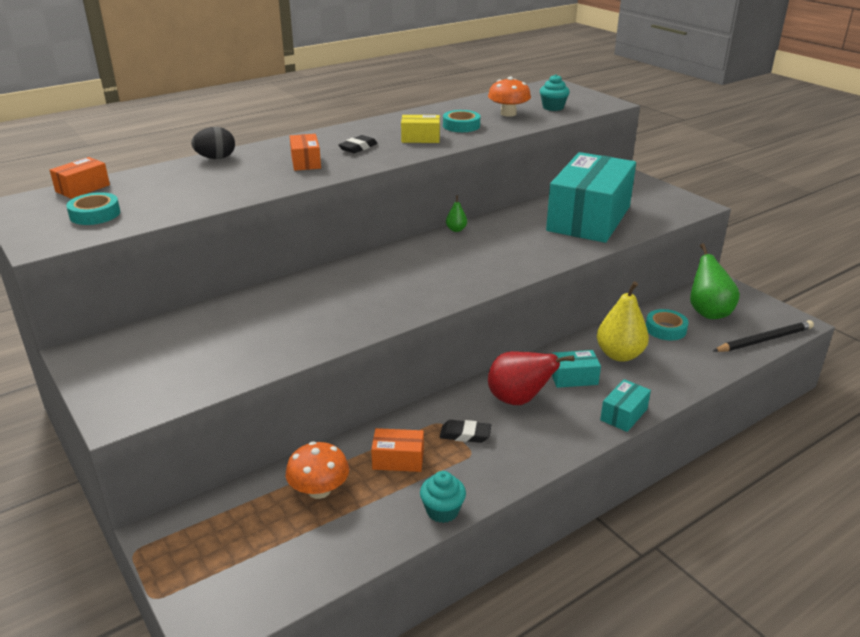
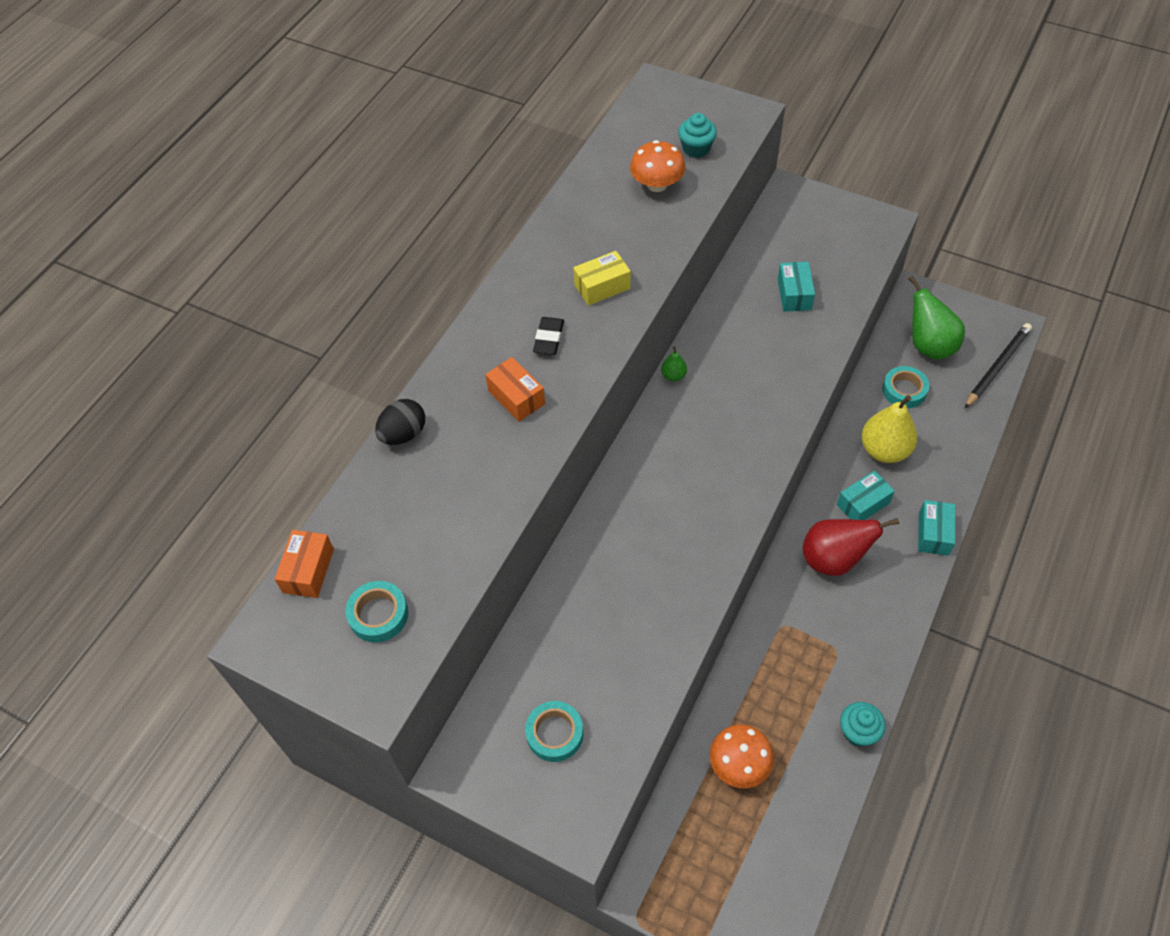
camera: 25 degrees left, 25 degrees up
(398, 460) = (780, 692): orange box -> none
(461, 126) = (625, 237): turquoise tape -> turquoise tape (554, 733)
(465, 434) = (816, 629): black eraser -> none
(589, 218) = (794, 294): turquoise box -> turquoise box, size x0.40

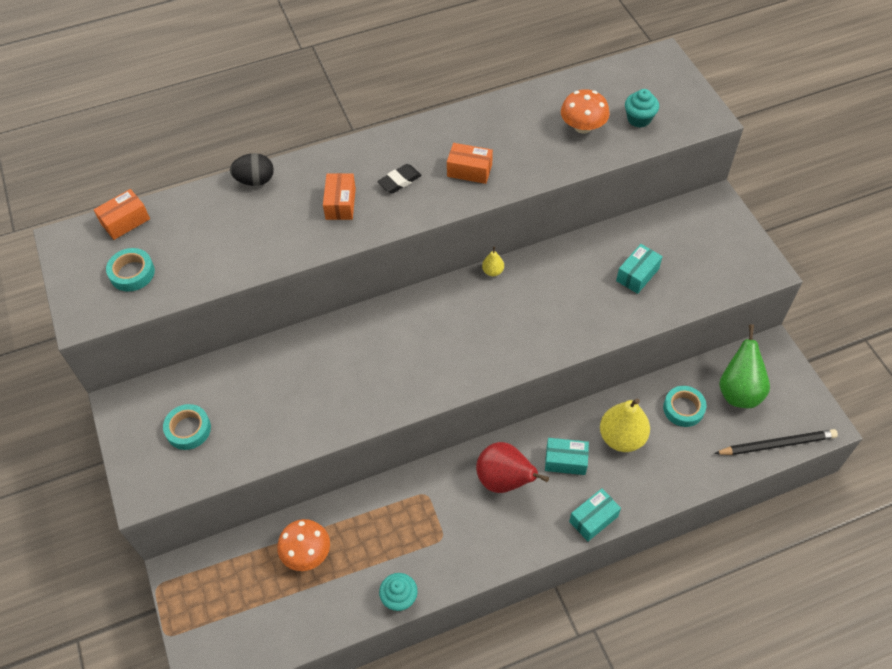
camera: 40 degrees right, 0 degrees up
(602, 287) = (469, 170): yellow box -> orange box
(673, 376) = (493, 271): green pear -> yellow pear

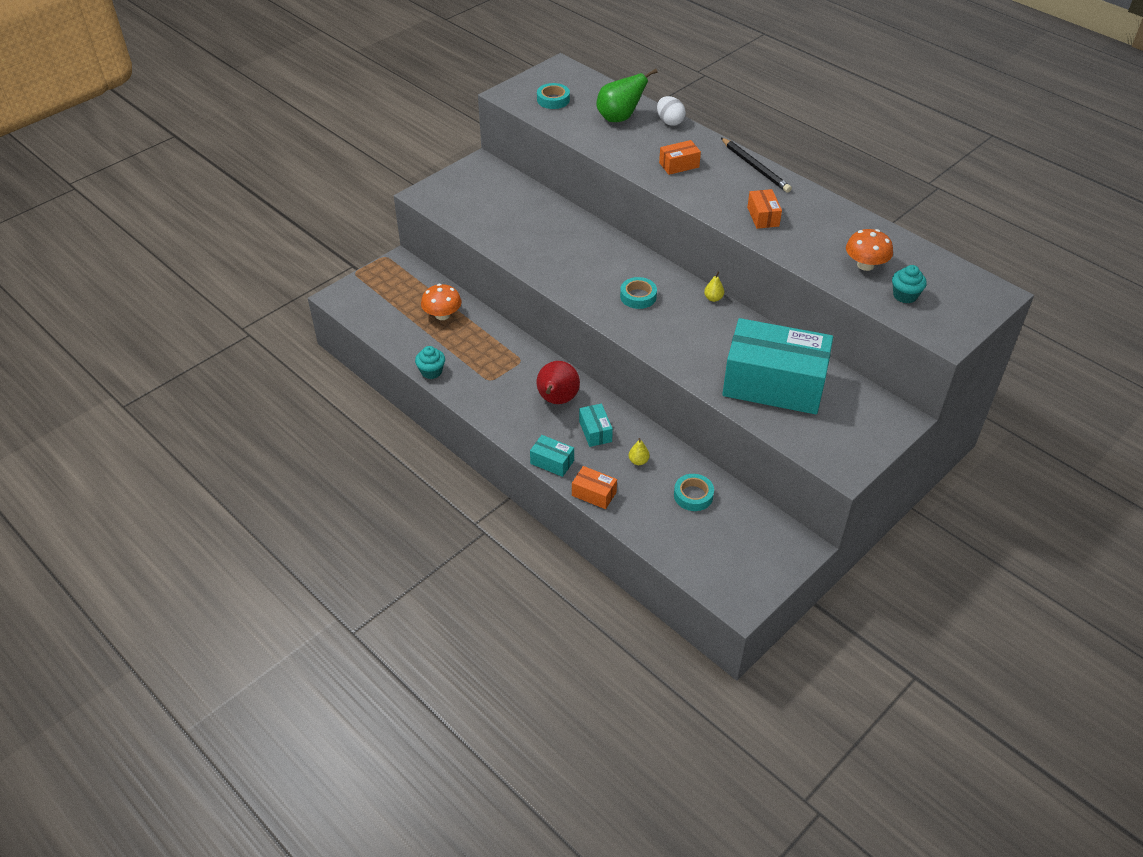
camera: 65 degrees right, 10 degrees down
(125, 221) = (592, 83): orange box -> orange box (594, 494)
(188, 429) = (479, 197): turquoise tape -> turquoise tape (638, 296)
(255, 180) = (670, 122): black egg -> white egg
(399, 181) = (723, 186): black eraser -> none
(621, 437) = (638, 461): yellow pear -> yellow pear, size x0.46
(637, 275) = (774, 384): turquoise box -> turquoise box, size x2.48
(739, 391) = (737, 531): green pear -> green pear (619, 118)
(776, 444) = (697, 570): black pencil -> black pencil (755, 167)

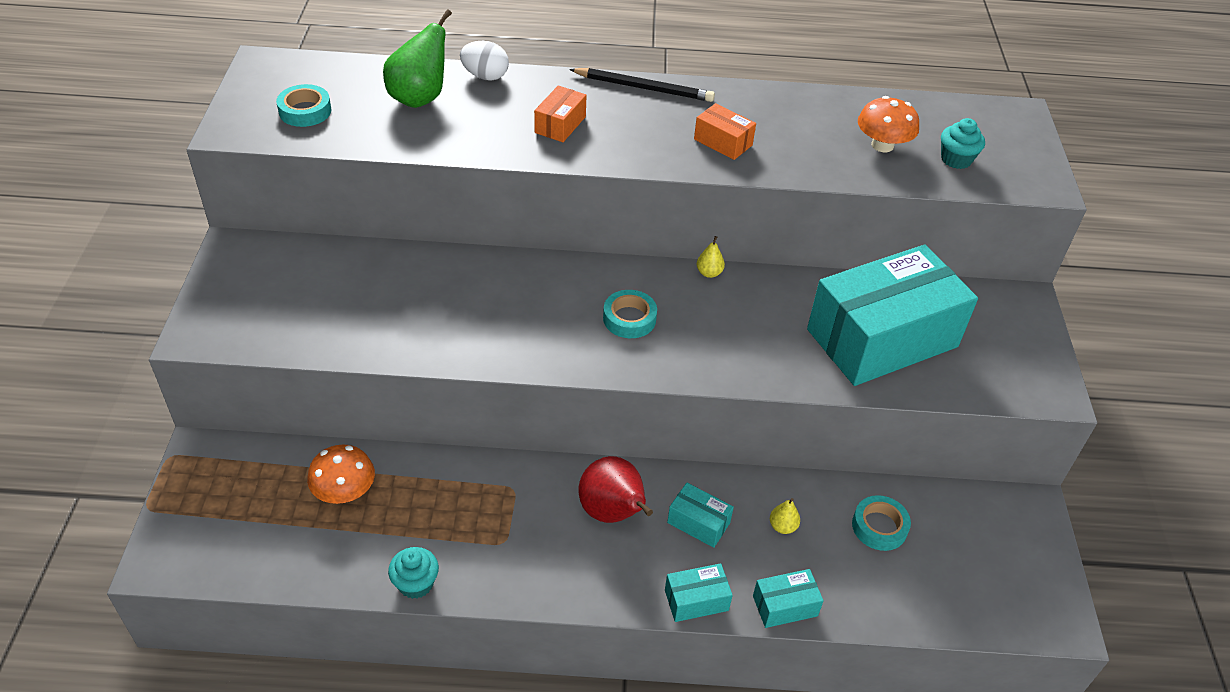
camera: 45 degrees left, 0 degrees up
(594, 494) = (785, 606): orange box -> turquoise box

